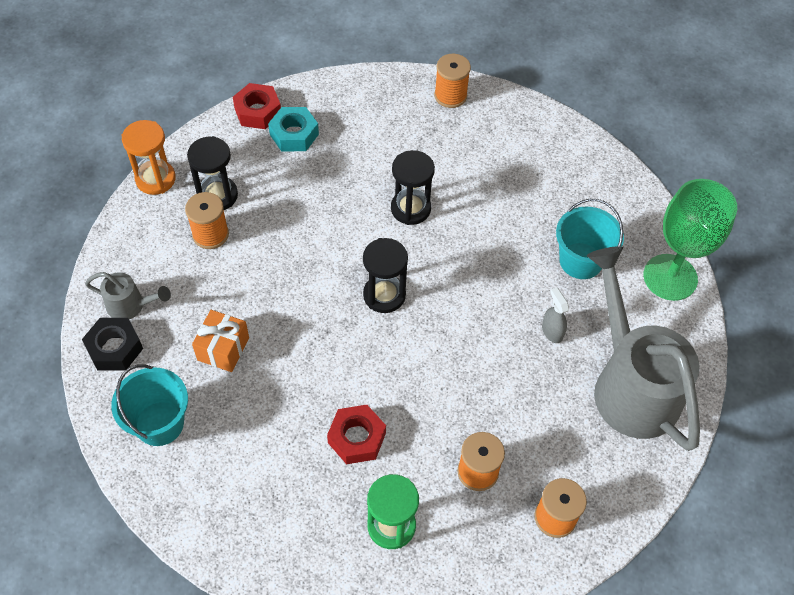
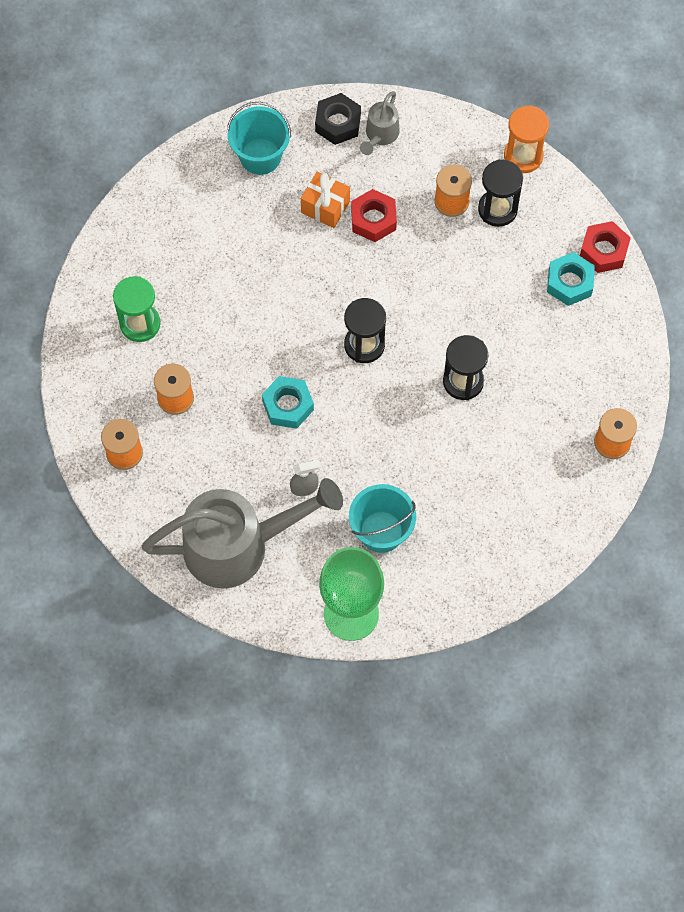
camera: 100 degrees right, 10 degrees up
(356, 438) = (222, 306): red nut -> red nut (373, 219)
(465, 357) = (288, 405): none -> turquoise nut

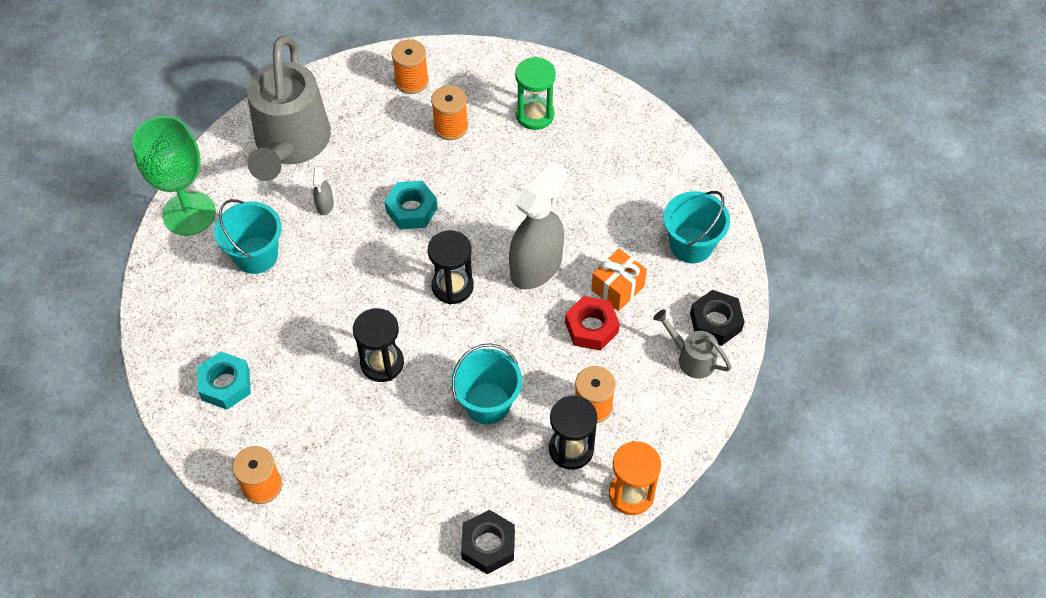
camera: 105 degrees right, 10 degrees down
(322, 279) = (536, 267): none -> grey spray bottle
(475, 284) = (487, 403): none -> turquoise bucket
(569, 282) = (460, 497): turquoise nut -> turquoise nut (225, 385)
(603, 251) = (488, 545): red nut -> black nut

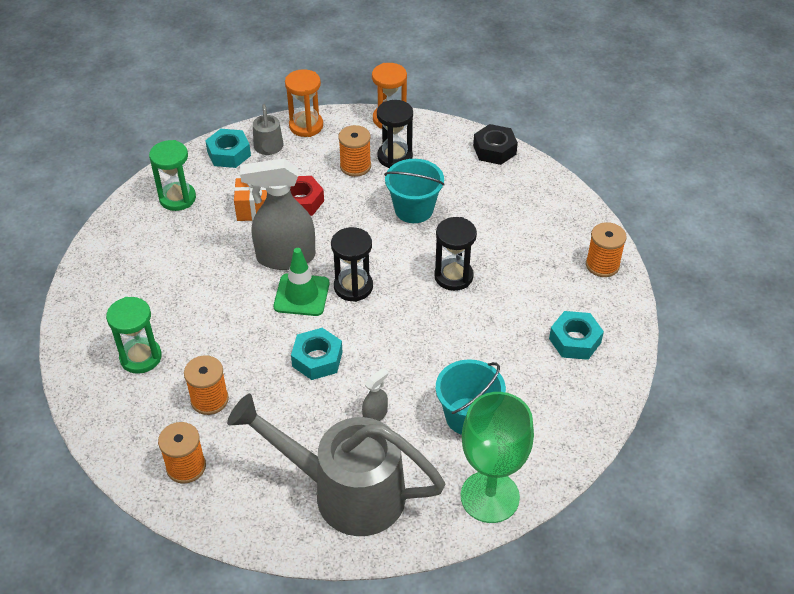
camera: 135 degrees left, 10 degrees down
(290, 144) = (346, 492): grey watering can -> grey watering can turned 120 degrees counterclockwise
(483, 247) = (301, 295): none -> green traffic cone
(691, 245) = (177, 198): turquoise bucket -> green hourglass
(694, 413) = (306, 126): none -> orange hourglass
(715, 322) = (229, 154): black nut -> turquoise nut

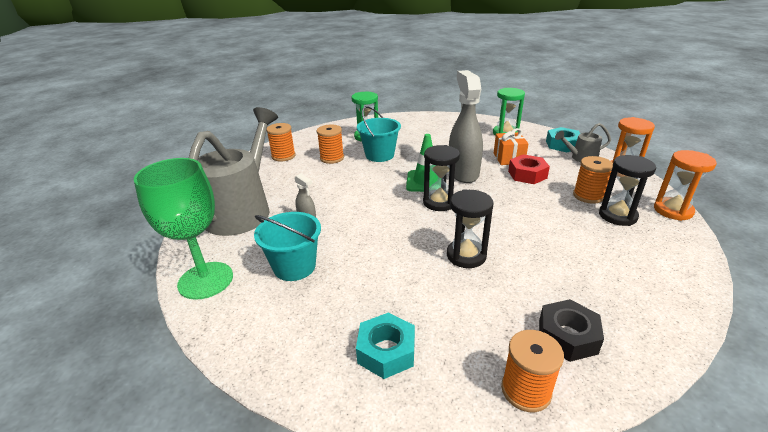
camera: 90 degrees right, 15 degrees down
(317, 359) = (363, 191): turquoise nut -> none
(414, 209) = (549, 229): turquoise bucket -> turquoise bucket (379, 155)
(494, 150) = (688, 285): black nut -> black nut (567, 336)

